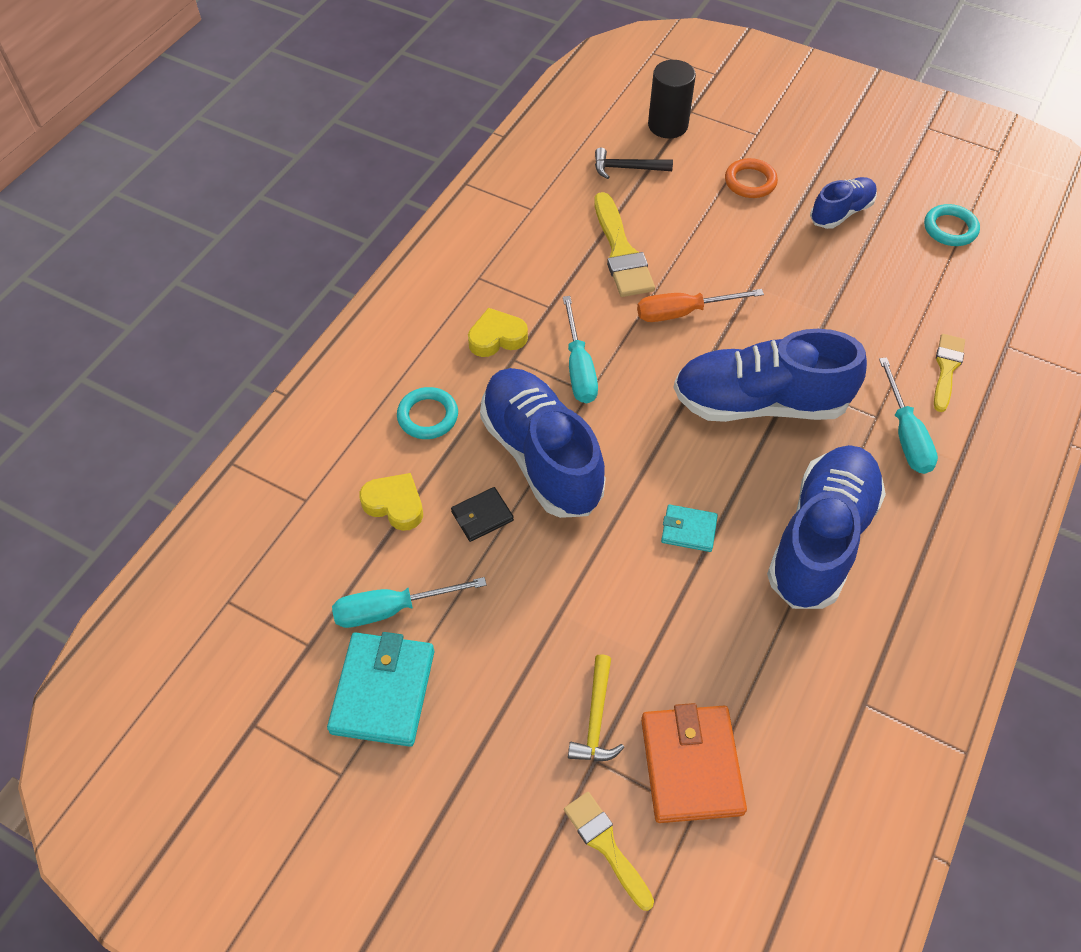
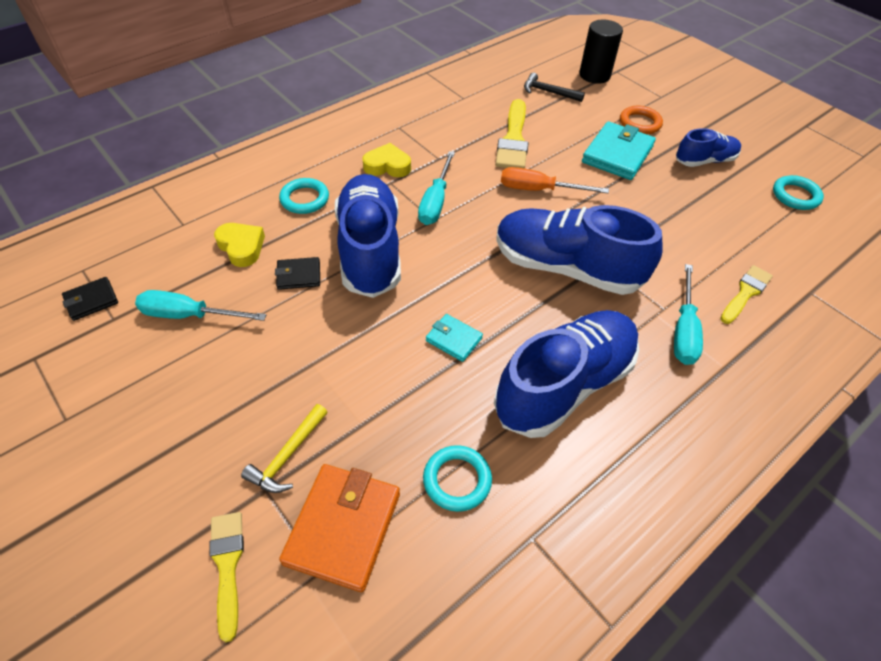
camera: 20 degrees right, 5 degrees down
(268, 634) = (91, 301): none -> black wallet
(383, 691) = (140, 370): turquoise wallet -> turquoise wallet (617, 154)
(770, 676) = (457, 480): none -> turquoise ring

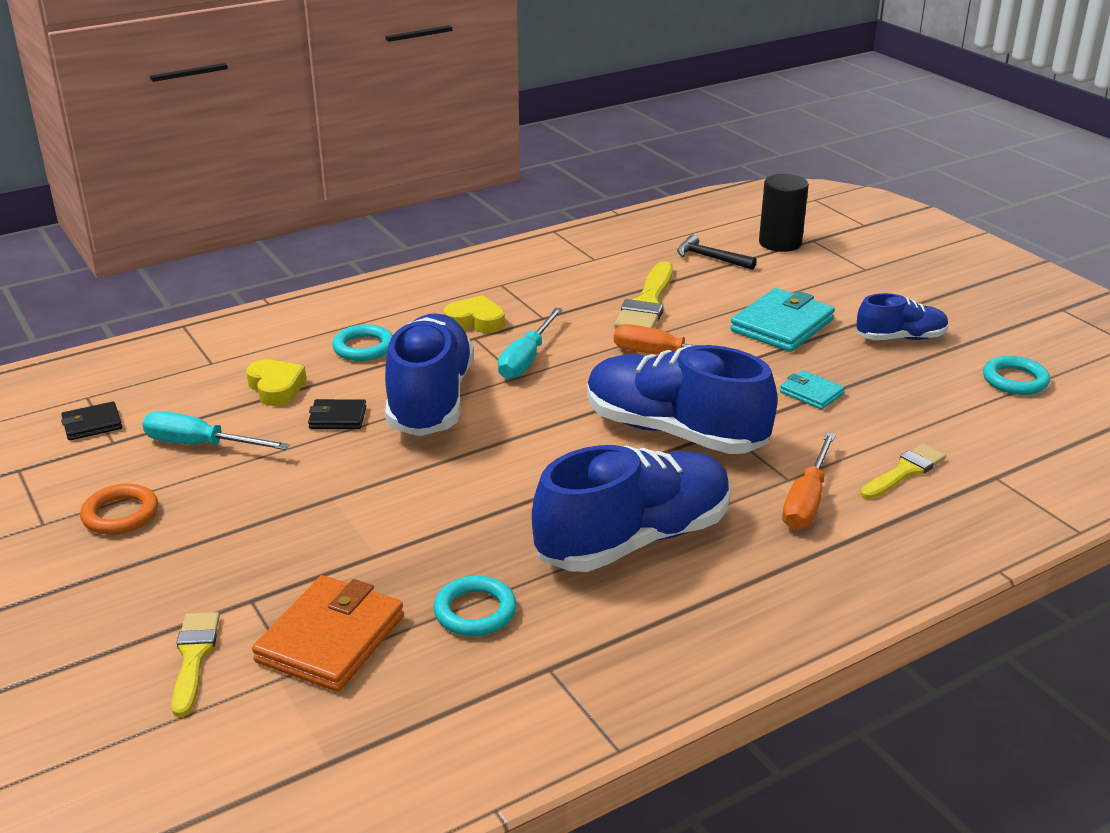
camera: 10 degrees right, 20 degrees down
(288, 455) = (283, 574): yellow hammer -> none
(453, 339) = (509, 488): turquoise wallet -> turquoise wallet (811, 393)
(640, 123) = (824, 295): orange ring -> orange ring (120, 514)
(683, 330) = (807, 501): turquoise screwdriver -> orange screwdriver

